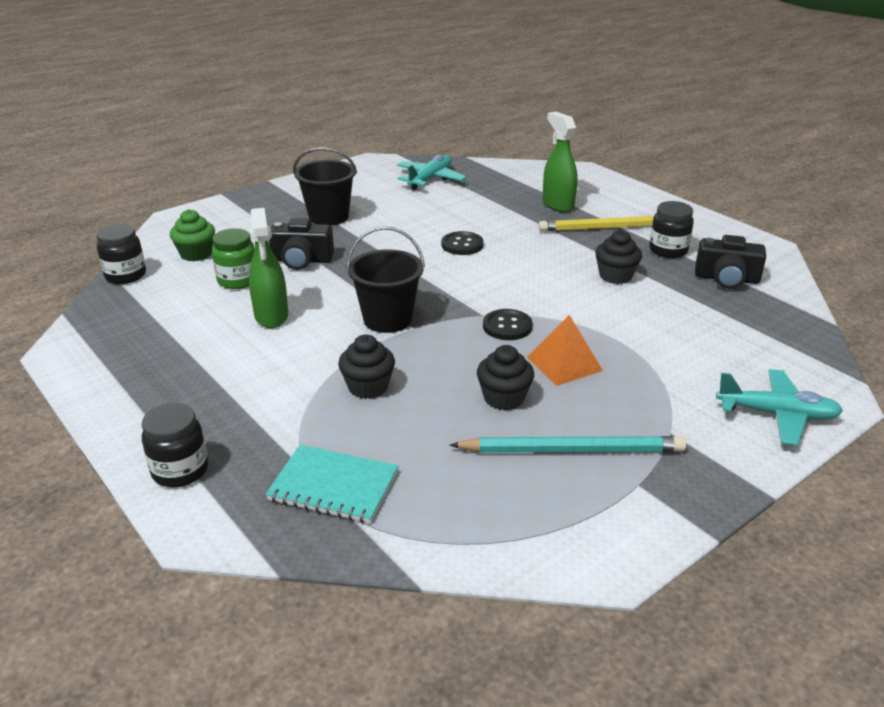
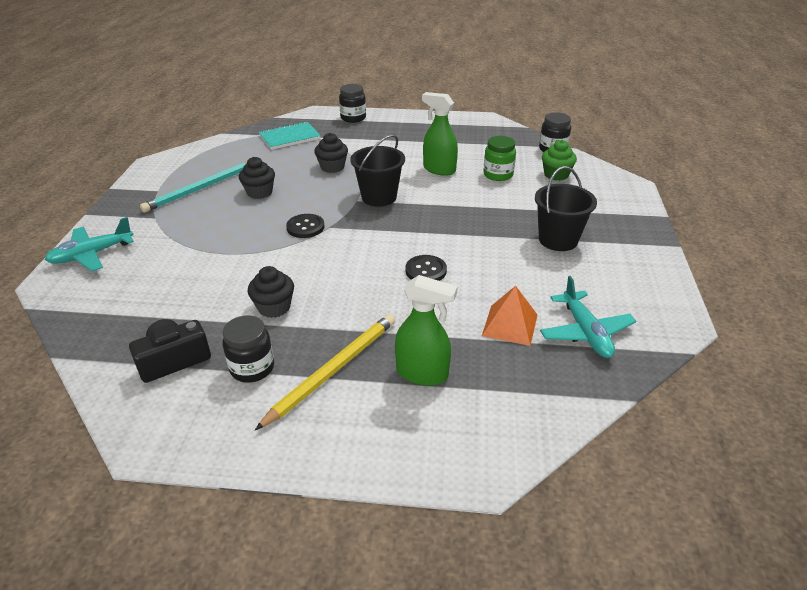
camera: 135 degrees right, 5 degrees up
(302, 260) = (496, 202): black camera -> none
(564, 363) = (245, 223): orange pyramid -> orange pyramid (510, 325)

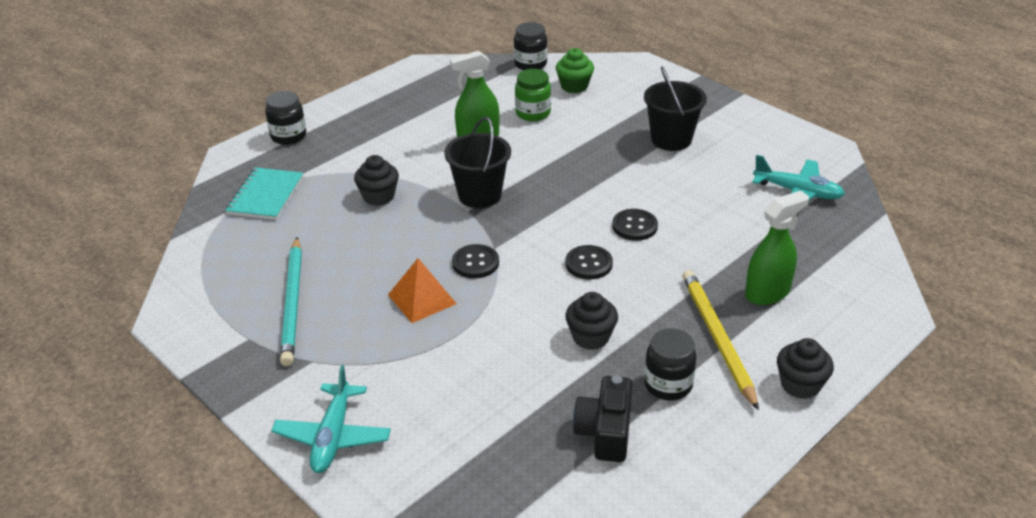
camera: 50 degrees left, 0 degrees up
(259, 192) = (363, 265): black cupcake -> black cupcake (800, 385)
(356, 270) = (588, 264): none -> black button
(510, 325) = (753, 221): orange pyramid -> orange pyramid (422, 299)

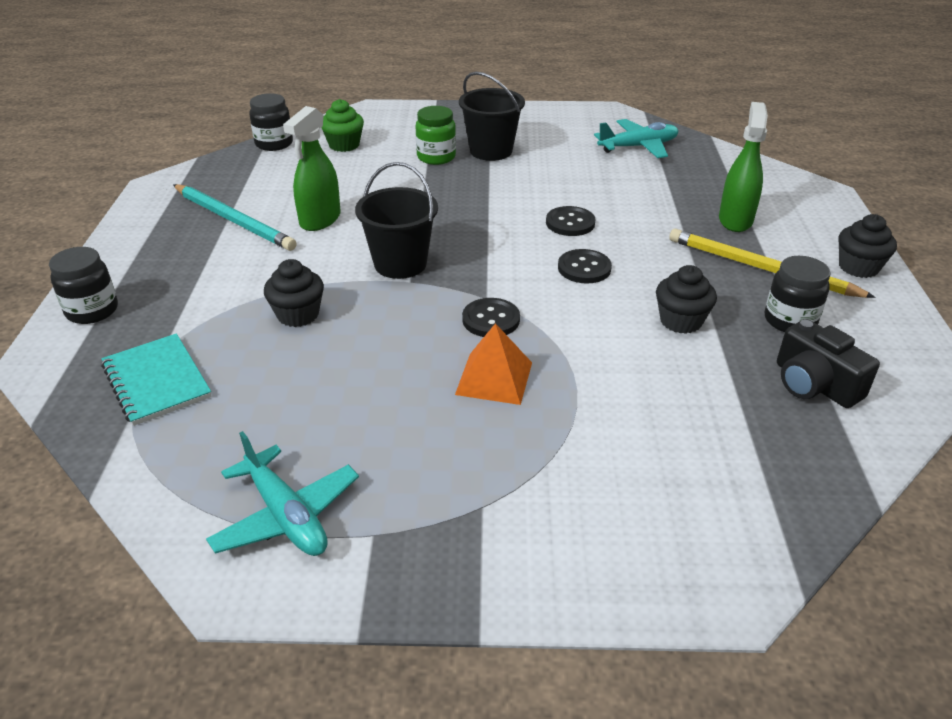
camera: 45 degrees left, 0 degrees up
(293, 303) = (367, 465): turquoise pencil -> turquoise pencil (234, 220)
(333, 436) = (625, 561): turquoise plane -> turquoise plane (286, 516)
(533, 113) = (340, 179): green jar -> green jar (436, 157)

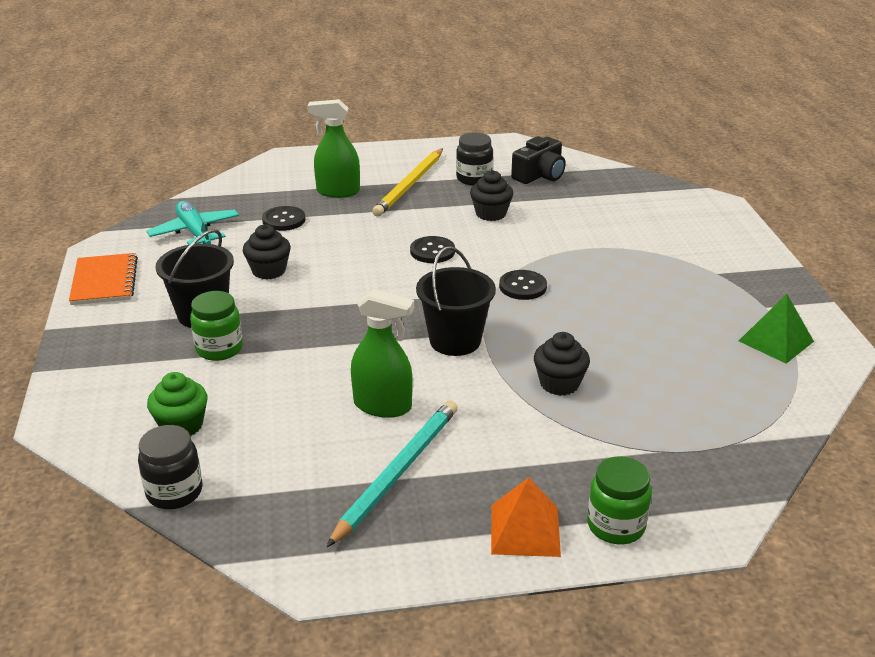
camera: 100 degrees left, 5 degrees down
(92, 311) = (616, 526): black jar -> green jar
(157, 381) = (691, 441): turquoise notebook -> none
(286, 516) = (776, 341): turquoise plane -> green pyramid
(494, 378) = (593, 279): orange pyramid -> orange pyramid (525, 530)
(555, 115) = (104, 281): none -> orange notebook
(570, 223) = (358, 261): black button -> black button (284, 220)
(858, 267) = (398, 154): black cupcake -> black cupcake (269, 271)

